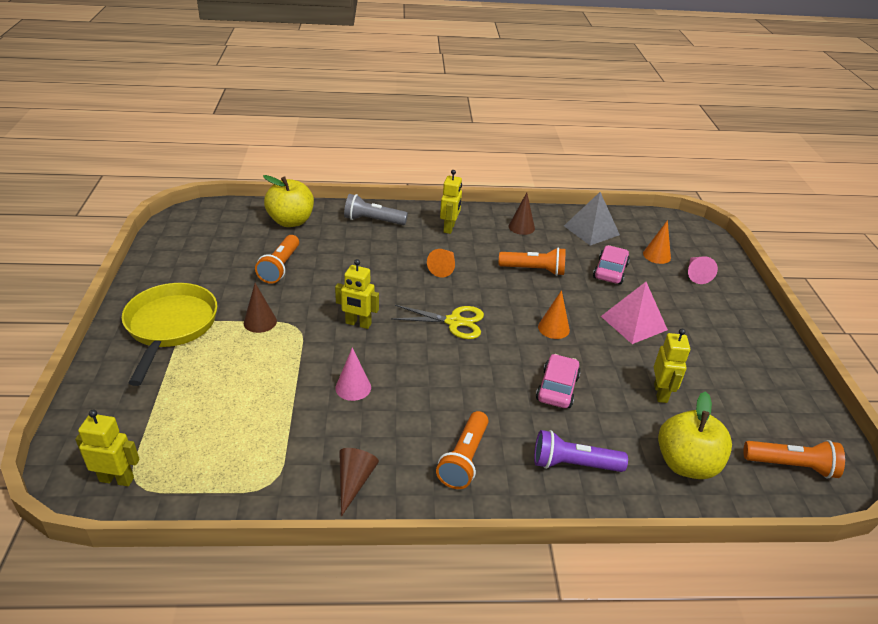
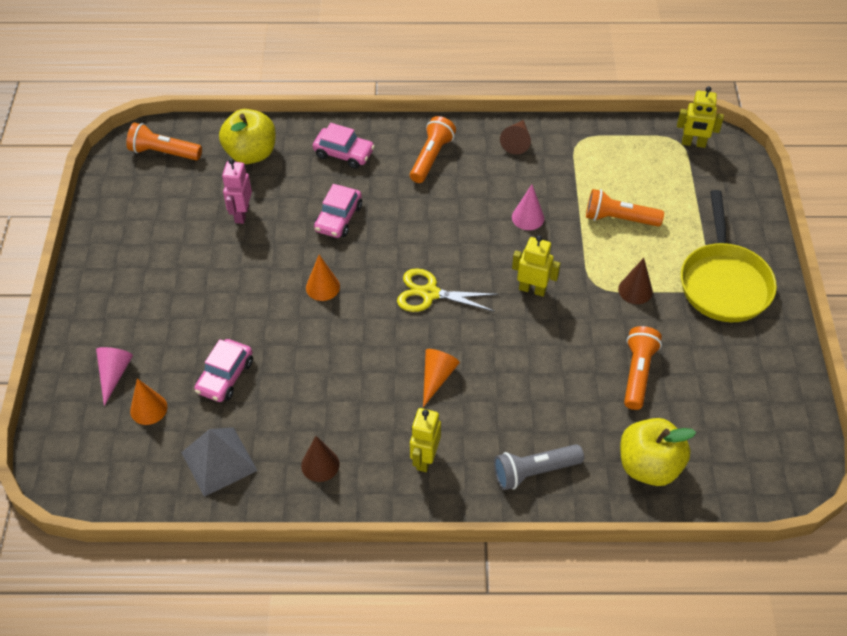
camera: 175 degrees left, 15 degrees up
(373, 221) = (534, 472): grey flashlight -> grey flashlight turned 150 degrees clockwise
(534, 270) = (323, 376): orange flashlight -> orange flashlight (619, 219)
(573, 464) = (344, 153): purple flashlight -> pink car
(633, 323) = (231, 295): pink pyramid -> none
(661, 393) = (241, 214): yellow robot -> pink robot

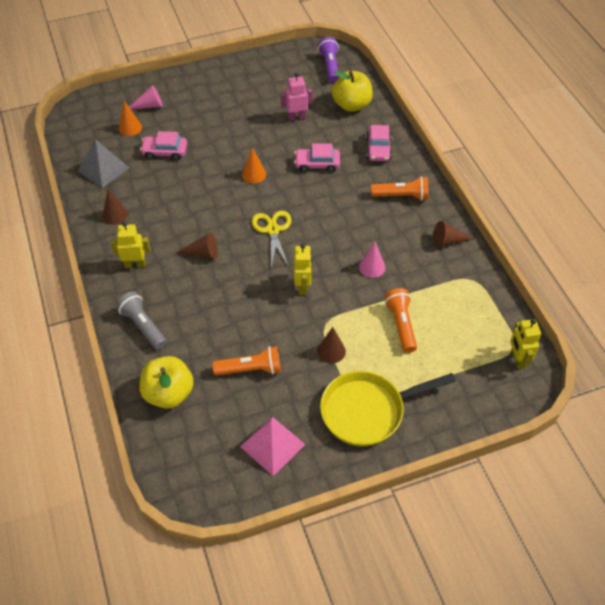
camera: 70 degrees right, 0 degrees up
(163, 152) = (329, 66): orange flashlight -> purple flashlight
(437, 377) = (202, 253): orange cone -> brown cone
(746, 380) = (272, 445): none -> pink pyramid

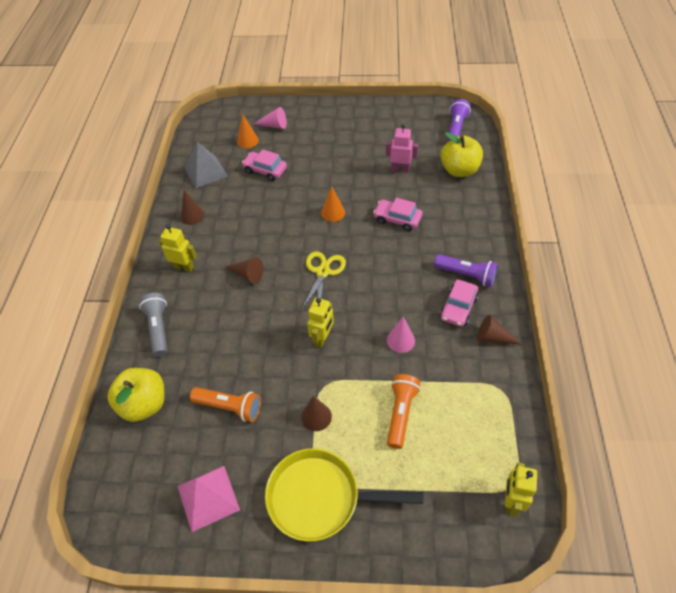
camera: 25 degrees right, 0 degrees up
(378, 149) = (465, 221): pink car -> pink car (458, 308)
(402, 196) = (466, 275): orange flashlight -> purple flashlight

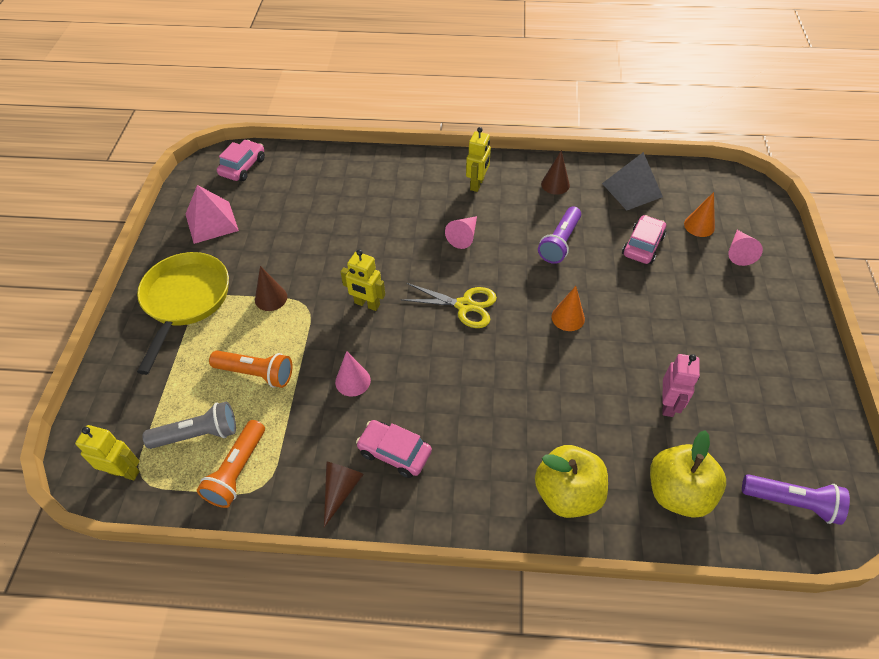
camera: 90 degrees right, 0 degrees up
(144, 404) = (314, 173): yellow apple -> yellow apple (567, 493)
(158, 328) = (398, 173): grey flashlight -> grey flashlight (198, 434)
(230, 407) = (297, 231): orange flashlight -> orange flashlight (237, 471)
(247, 275) = (464, 236): brown cone -> pink cone
(397, 219) = (559, 392): pink car -> pink car (243, 167)
(466, 275) = (451, 471): purple flashlight -> purple flashlight (560, 243)

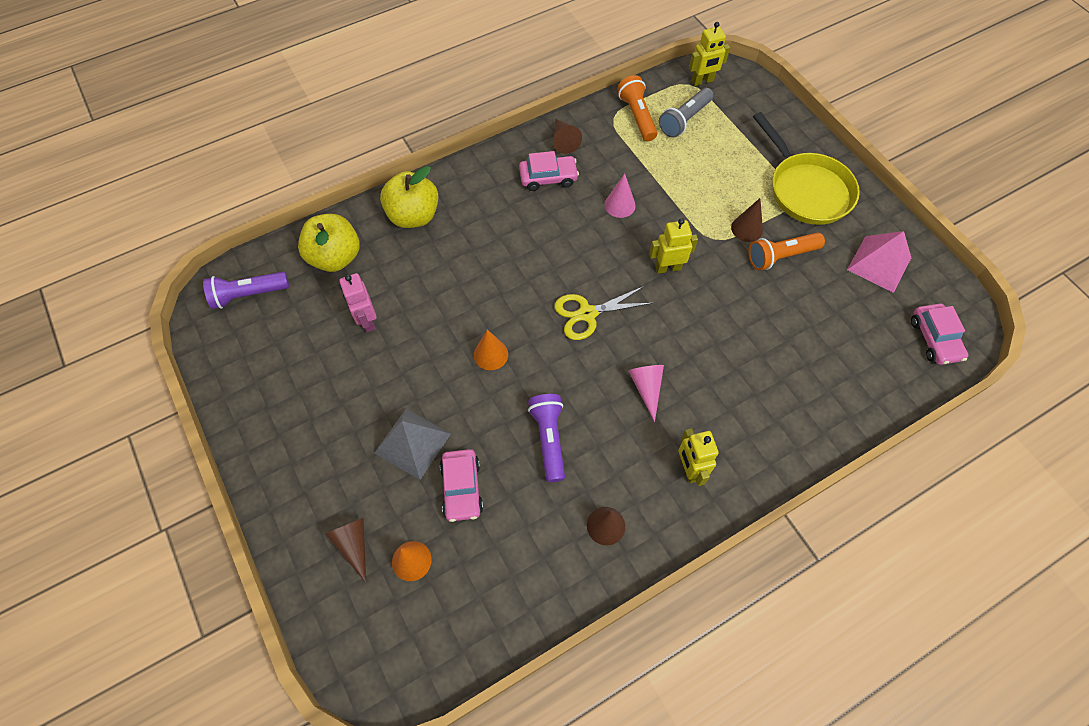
camera: 145 degrees right, 10 degrees up
(256, 373) = (691, 172): orange flashlight -> orange flashlight (780, 256)
(632, 190) = (514, 575): grey pyramid -> grey pyramid (412, 443)
(739, 252) = (353, 544): pink cone -> brown cone

